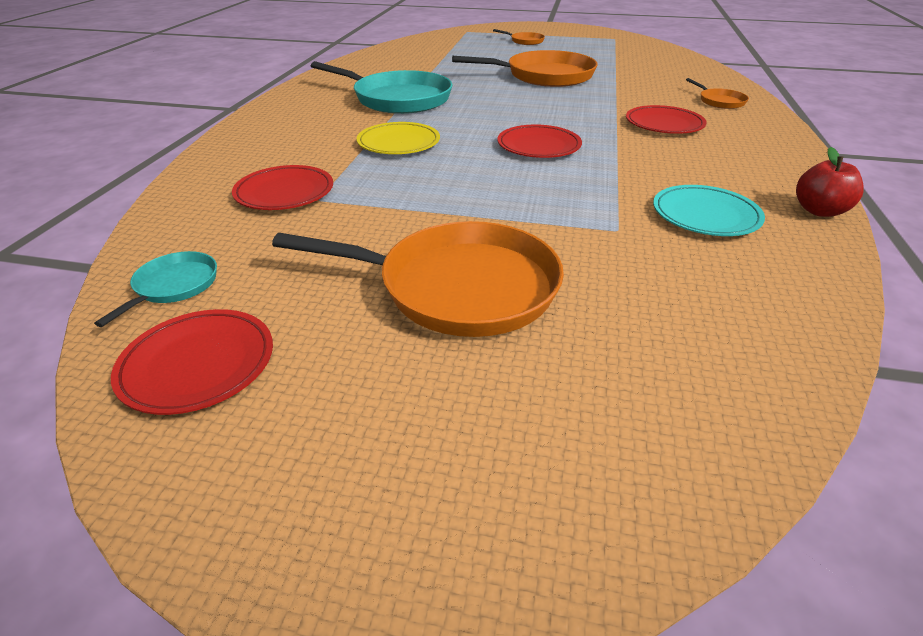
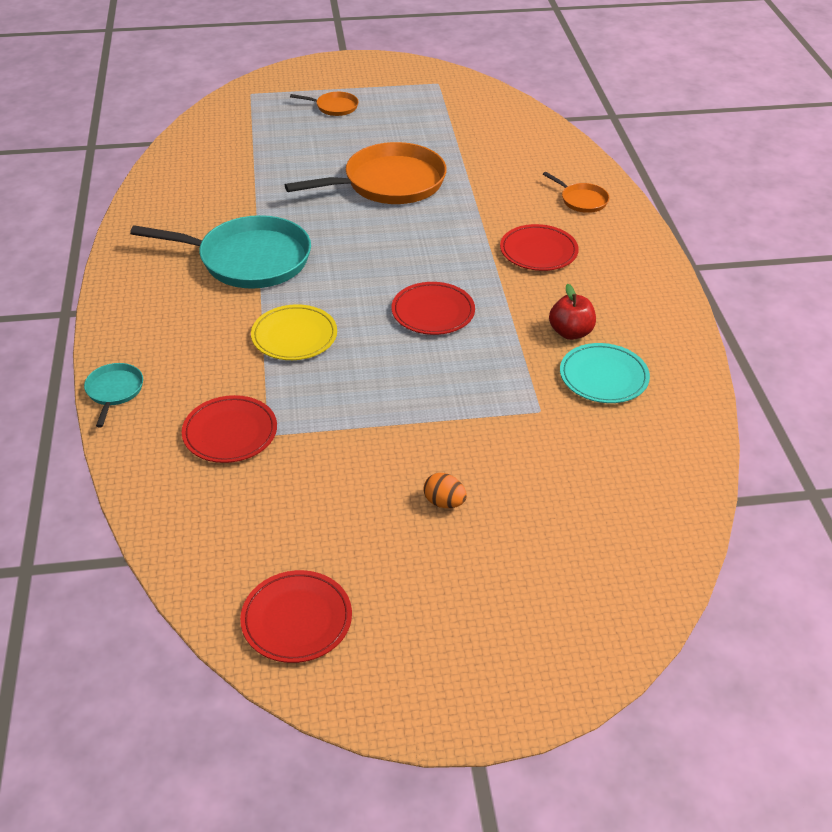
camera: 20 degrees left, 5 degrees up
(174, 286) = (218, 560): turquoise pan -> turquoise pan (114, 391)
(460, 287) = (444, 502): orange pan -> orange egg
(819, 211) = (688, 351): red apple -> red apple (570, 332)

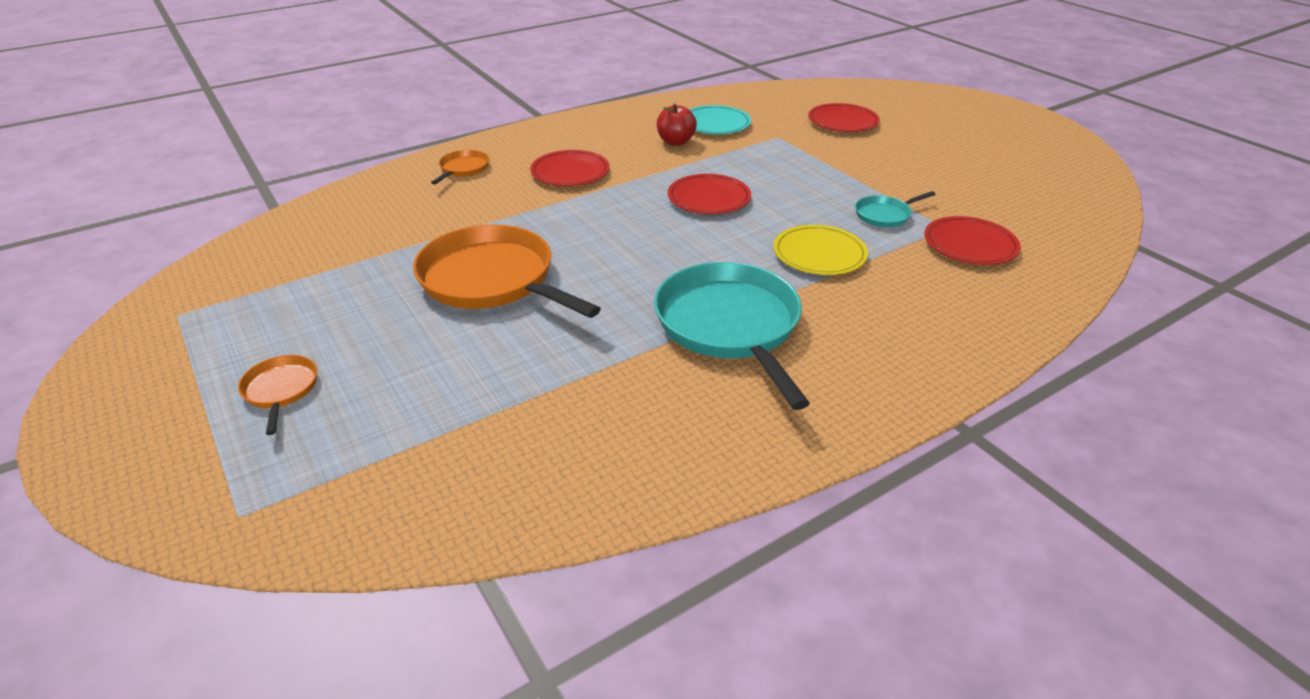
camera: 115 degrees left, 5 degrees down
(114, 391) = (1019, 328): turquoise pan -> turquoise pan (884, 215)
(296, 619) = (1063, 170): red plate -> red plate (842, 122)
(444, 502) = (905, 149): orange egg -> none

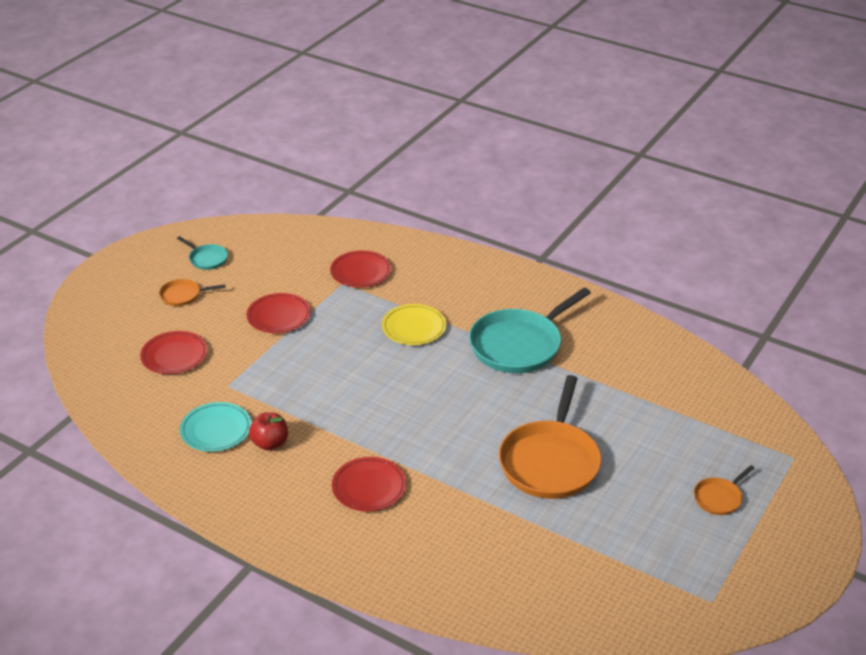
camera: 115 degrees left, 0 degrees up
(463, 169) = (403, 561): orange pan -> orange pan (182, 295)
(709, 198) = (367, 395): red plate -> red plate (279, 316)
(884, 215) = (341, 309): turquoise pan -> turquoise pan (207, 259)

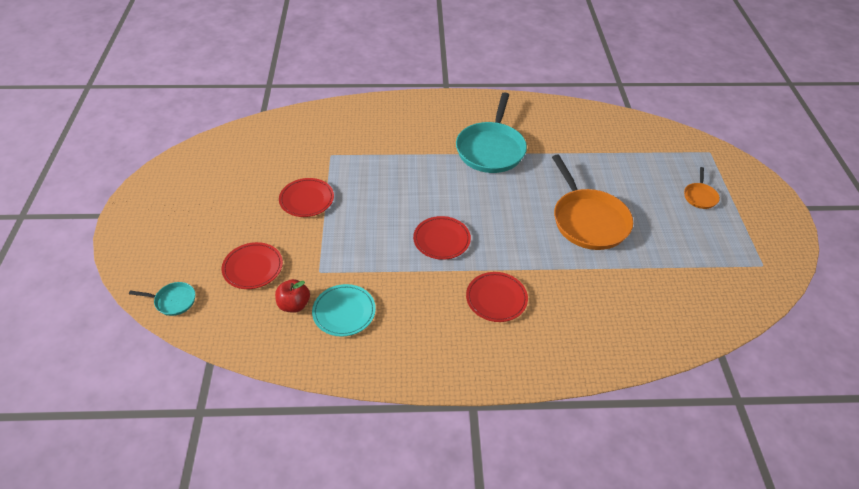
camera: 35 degrees left, 10 degrees up
(182, 295) = (213, 216): orange pan -> none
(207, 259) = (206, 178): turquoise pan -> turquoise pan (173, 301)
(270, 443) = (395, 302): red apple -> red apple (294, 305)
(361, 272) = (335, 141): red plate -> red plate (441, 240)
(414, 327) = (412, 166): yellow plate -> none

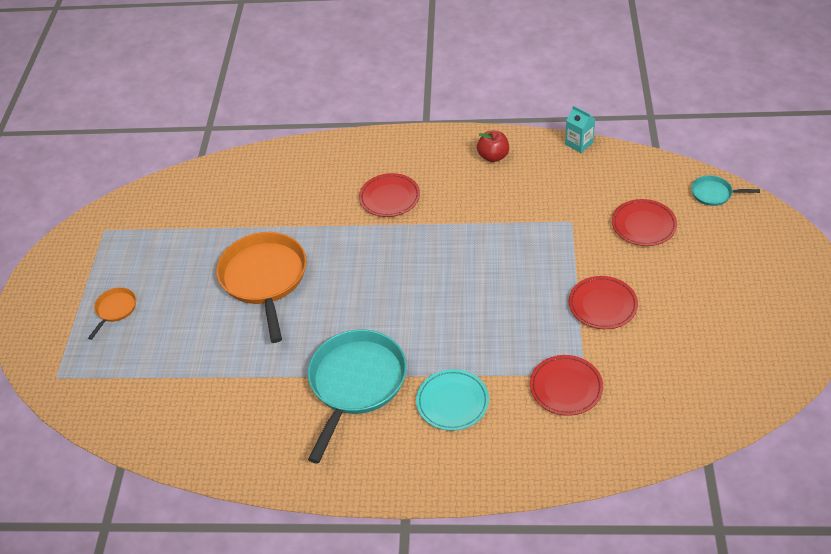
camera: 170 degrees left, 0 degrees up
(294, 305) = (590, 191): red apple -> red apple (493, 156)
(294, 367) = (579, 143): none -> turquoise carton
(344, 312) = (540, 185): turquoise plate -> turquoise plate (452, 402)
(441, 240) = (438, 255): red plate -> red plate (566, 387)

